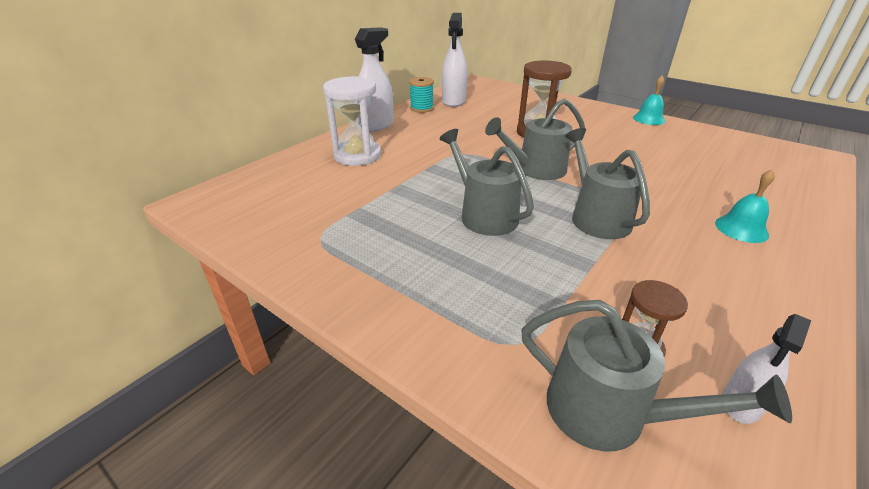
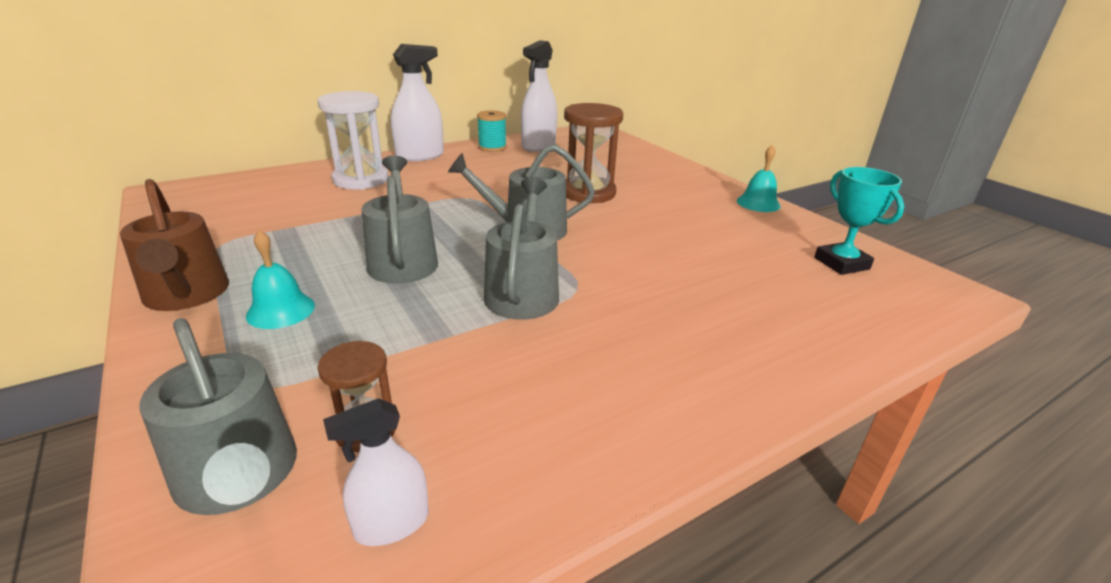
camera: 20 degrees right, 5 degrees down
(357, 288) = (187, 295): none -> brown watering can
(741, 228) = (692, 348): turquoise bell -> turquoise bell (280, 310)
(743, 151) = (841, 263): none -> turquoise trophy

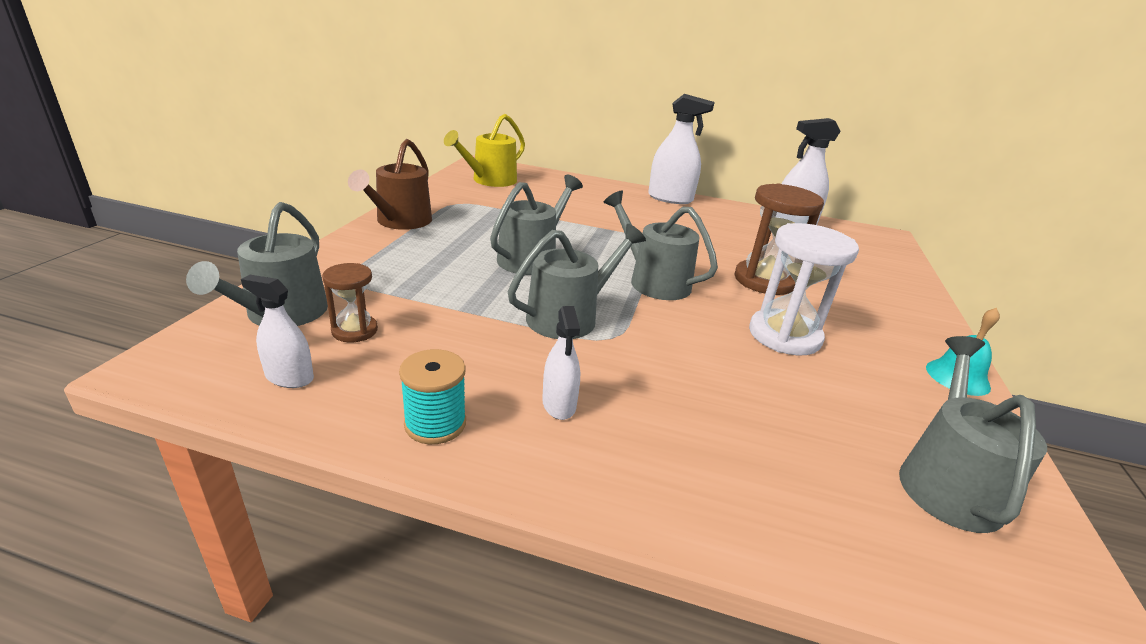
camera: 45 degrees right, 0 degrees up
(213, 205) = (490, 180): none -> yellow watering can
(280, 310) = (424, 251): turquoise bell -> none
(361, 180) = (598, 199): white hourglass -> white hourglass (784, 335)
(492, 147) = (744, 213): turquoise spool -> turquoise spool (435, 424)
(636, 360) = (559, 404): none -> white spray bottle
(841, 263) = (947, 482): turquoise trophy -> grey watering can

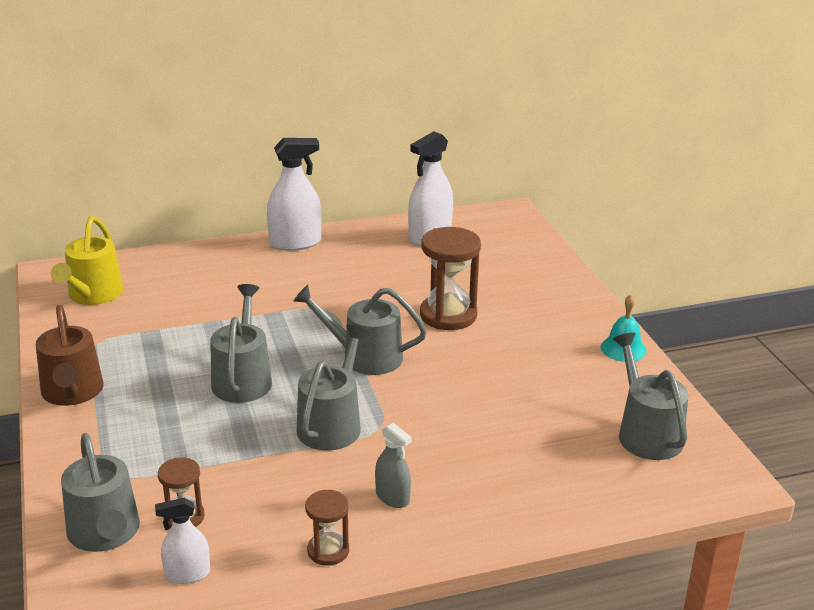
camera: 30 degrees left, 0 degrees up
(435, 424) = (328, 551): turquoise spool -> brown hourglass
(559, 404) = (392, 497): white spray bottle -> grey spray bottle
(784, 335) = (496, 366): white hourglass -> none

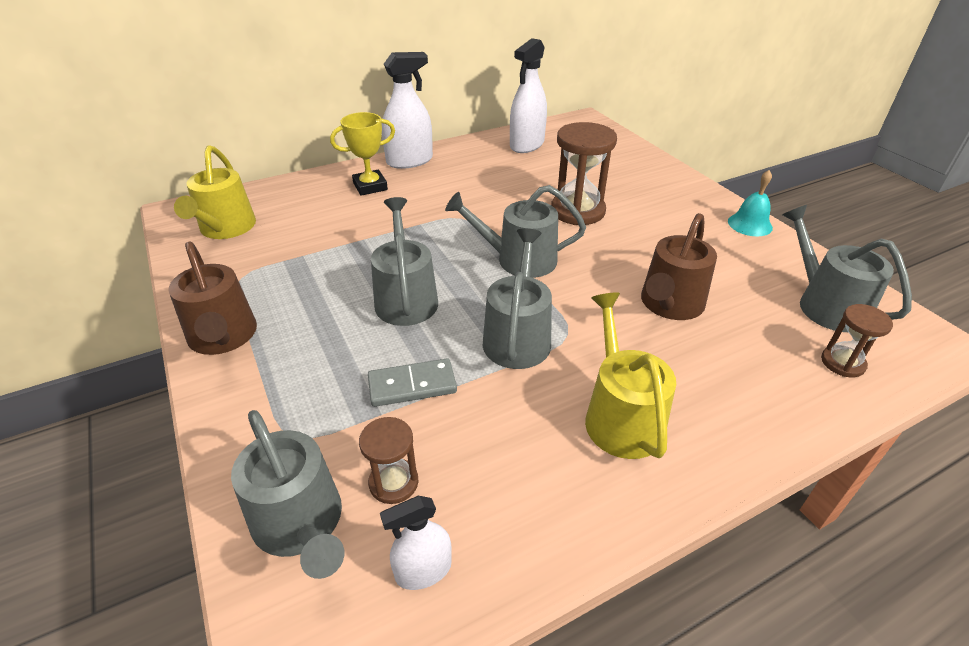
camera: 10 degrees left, 10 degrees up
(223, 451) = (412, 385): none -> grey domino
(245, 267) = (370, 186): none -> yellow trophy
(328, 551) = (581, 503): brown hourglass -> brown hourglass (842, 363)
(392, 497) = (620, 416): grey spray bottle -> yellow watering can
(491, 414) = (670, 304): none -> brown watering can

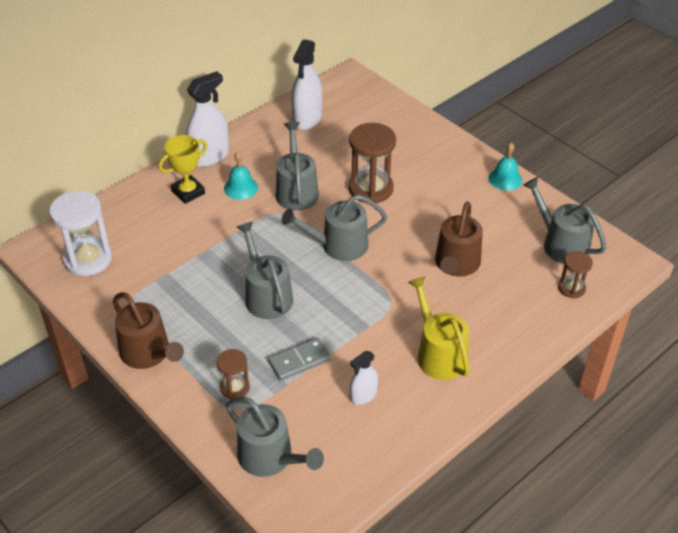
camera: 15 degrees left, 5 degrees up
(226, 228) = (88, 259): yellow watering can -> white hourglass
(393, 482) = (314, 423): brown hourglass -> brown hourglass (235, 387)
(423, 570) = (350, 465): white spray bottle -> white spray bottle (363, 395)
(429, 190) = (241, 188): none -> turquoise bell
(517, 337) = (357, 311): grey watering can -> grey watering can (296, 191)

